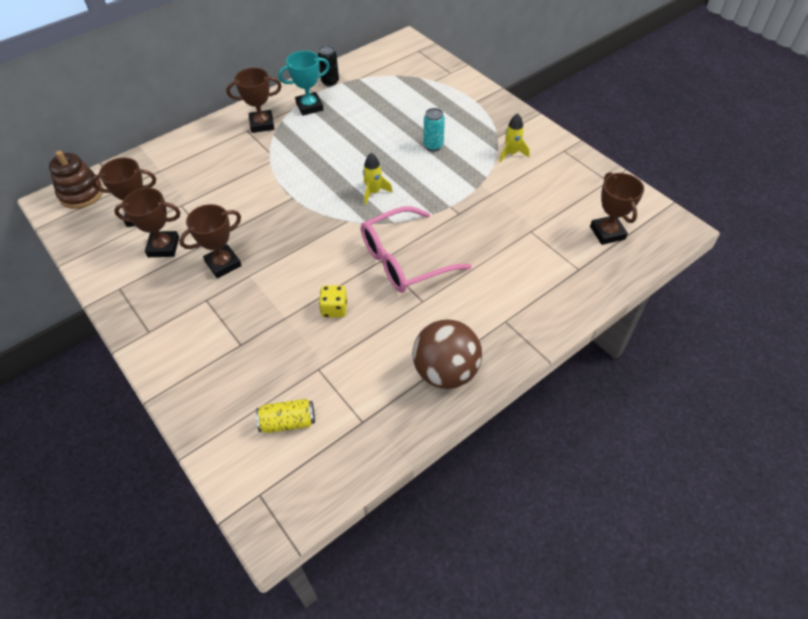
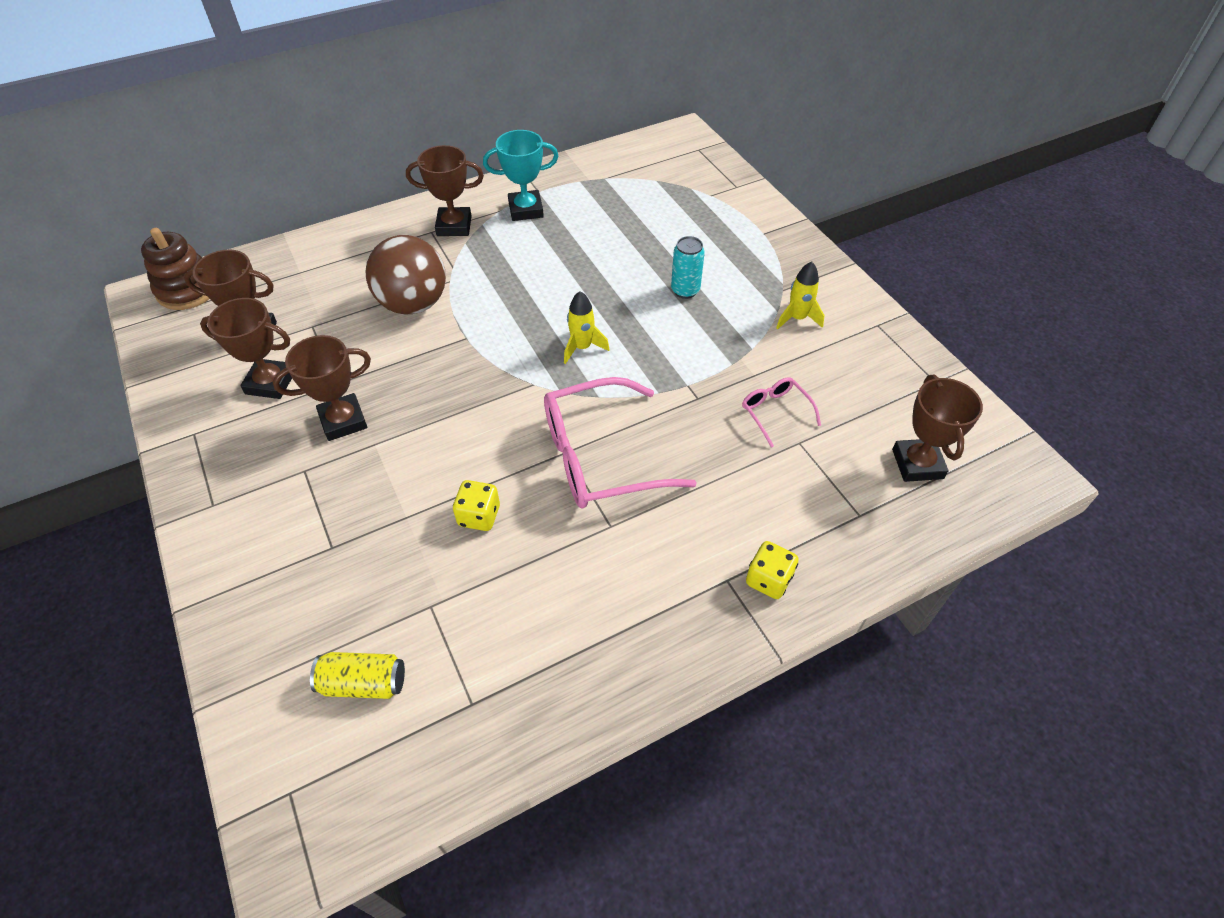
camera: 10 degrees right, 0 degrees up
(330, 82) = (563, 178): black can -> none
(445, 371) = (616, 646): brown ball -> brown ball (413, 304)
(511, 215) = (775, 412): none -> pink glasses
(531, 316) = (768, 580): none -> yellow dice

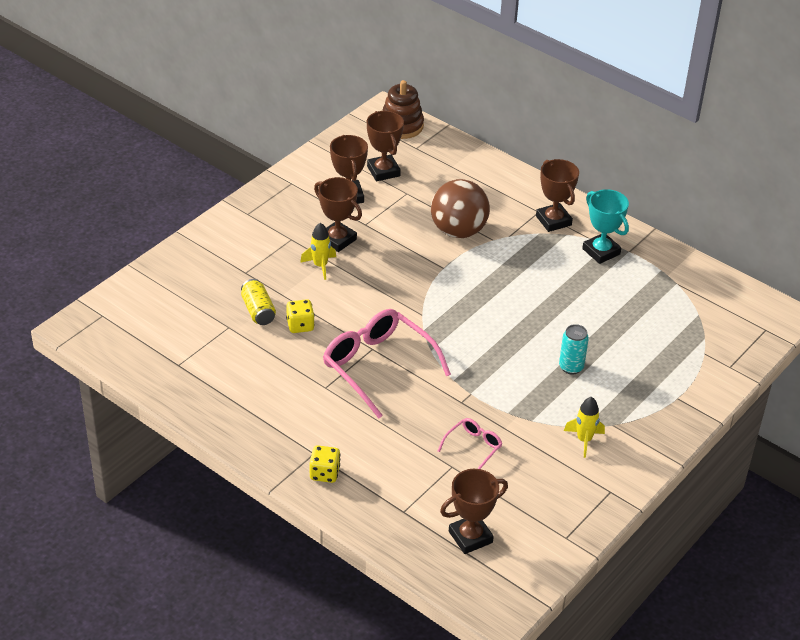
camera: 65 degrees right, 10 degrees down
(363, 683) = (170, 318): yellow can -> yellow can (258, 311)
(582, 347) = (472, 328): yellow rocket -> yellow rocket (320, 266)

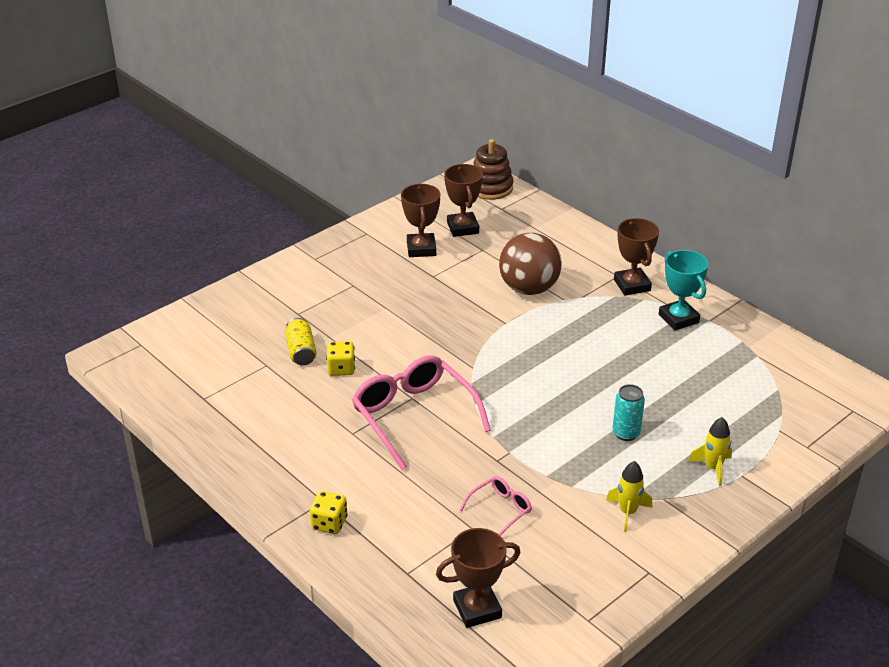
camera: 10 degrees right, 5 degrees down
(320, 266) = (376, 312): yellow rocket -> yellow rocket (713, 468)
(337, 240) = (400, 289): brown trophy -> none

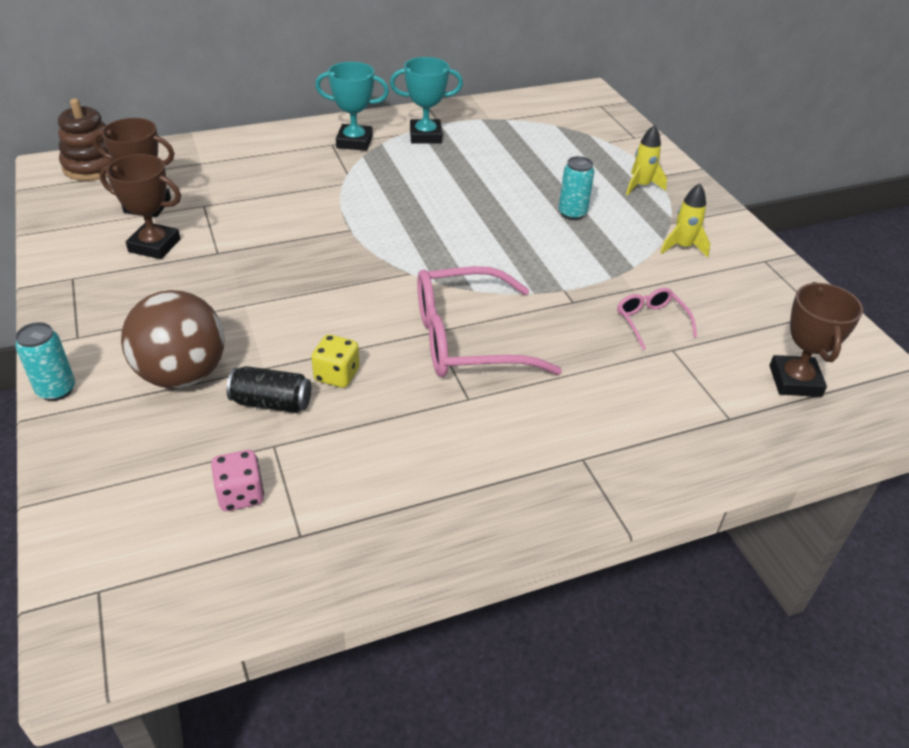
camera: 70 degrees left, 5 degrees up
(223, 366) = (240, 494): none -> pink dice
(267, 271) = (56, 390): none -> turquoise can
(301, 351) = (271, 403): yellow can -> black can
(329, 523) = (626, 463): yellow dice -> none
(529, 288) = (304, 198): brown ball -> brown ball (182, 374)
(632, 285) = (354, 142): brown trophy -> turquoise trophy

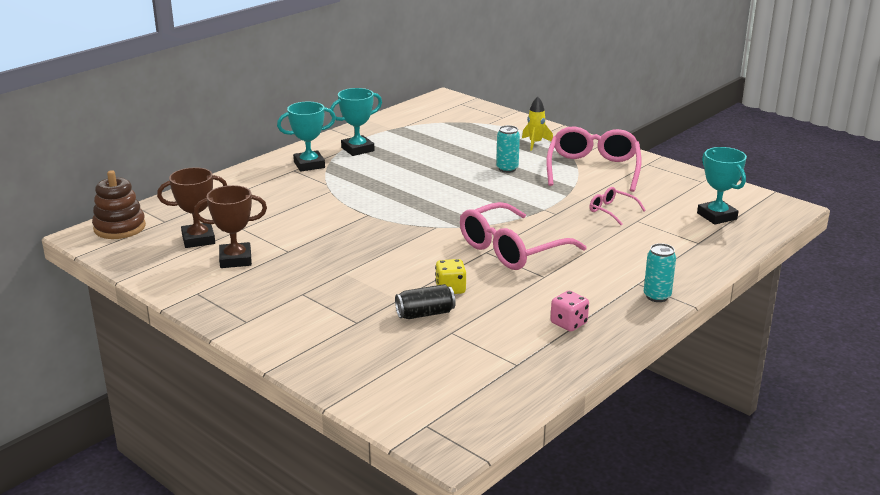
camera: 25 degrees left, 15 degrees down
(56, 390) = (270, 351): turquoise can -> turquoise can (657, 296)
(182, 374) = (348, 318): brown ball -> none
(240, 494) = (459, 359): pink dice -> pink dice (568, 323)
(682, 247) = (593, 169): yellow rocket -> pink glasses
(795, 381) = (717, 216): brown trophy -> turquoise trophy

